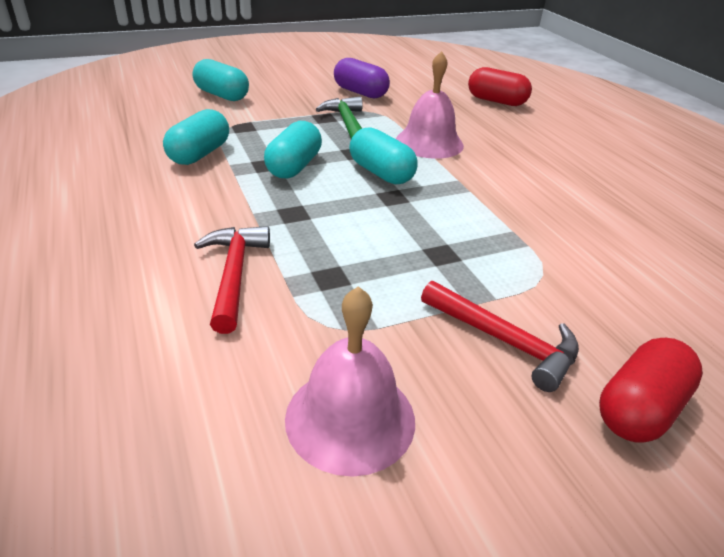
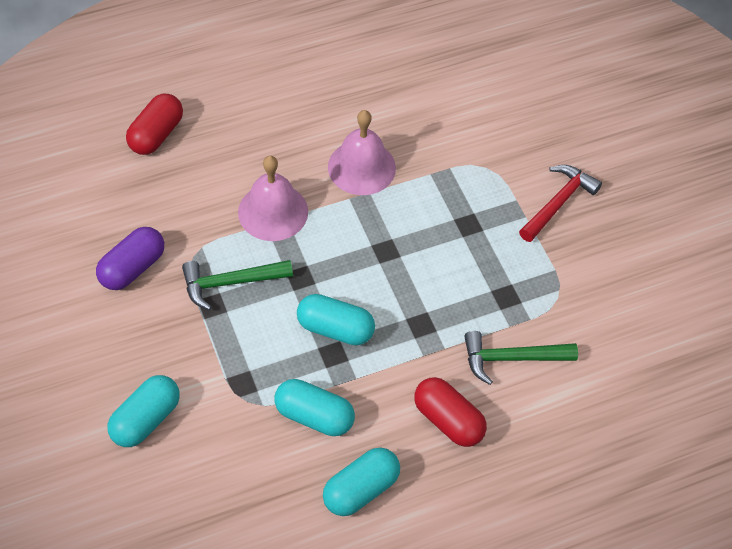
camera: 90 degrees left, 20 degrees up
(234, 274) = (511, 358): red hammer -> green hammer
(350, 418) = (631, 286): pink bell -> pink bell (361, 167)
(381, 173) = (342, 257): turquoise capsule -> turquoise capsule (361, 489)
(639, 408) = (602, 152): red capsule -> red capsule (448, 420)

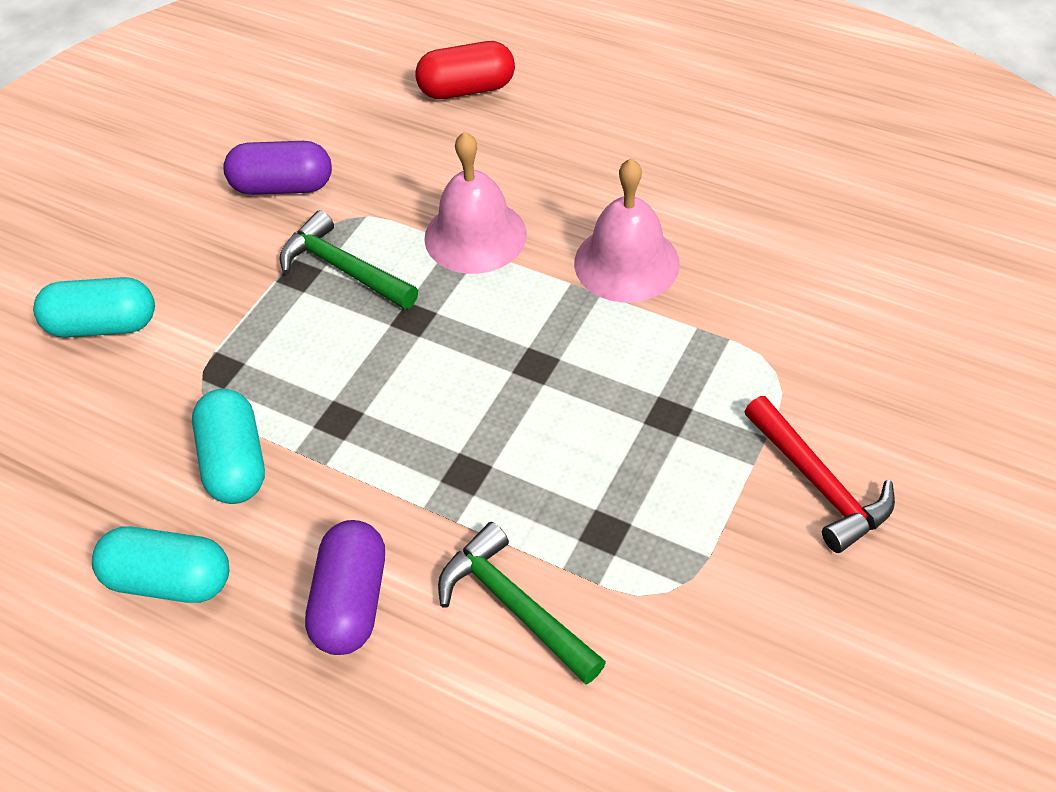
camera: 55 degrees right, 5 degrees down
(335, 328) = (375, 397): turquoise capsule -> none
(448, 420) = (351, 601): red capsule -> purple capsule
(558, 202) = (819, 484): red hammer -> red hammer turned 60 degrees clockwise

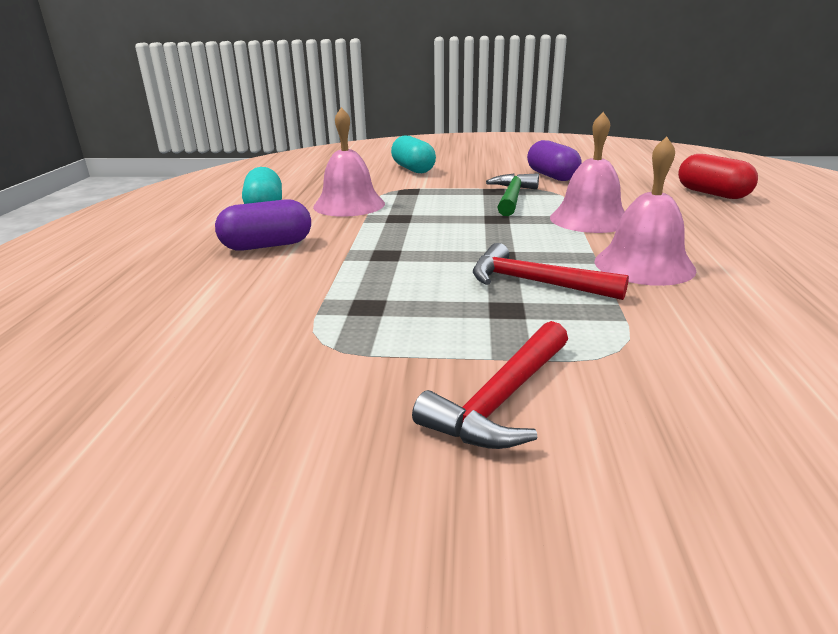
camera: 65 degrees right, 25 degrees down
(235, 462) = (349, 205): turquoise capsule -> pink bell
(514, 605) = (282, 288): green hammer -> none
(621, 367) = (534, 282): none -> red hammer

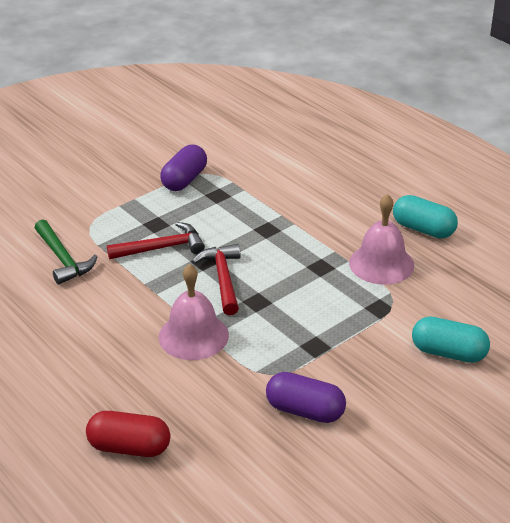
camera: 135 degrees right, 10 degrees up
(267, 245) = (341, 202): purple capsule -> purple capsule (184, 180)
(501, 400) = (113, 185): red hammer -> red hammer (223, 278)
(512, 197) = (286, 341): green hammer -> green hammer (63, 259)
(644, 265) = (117, 294): pink bell -> none

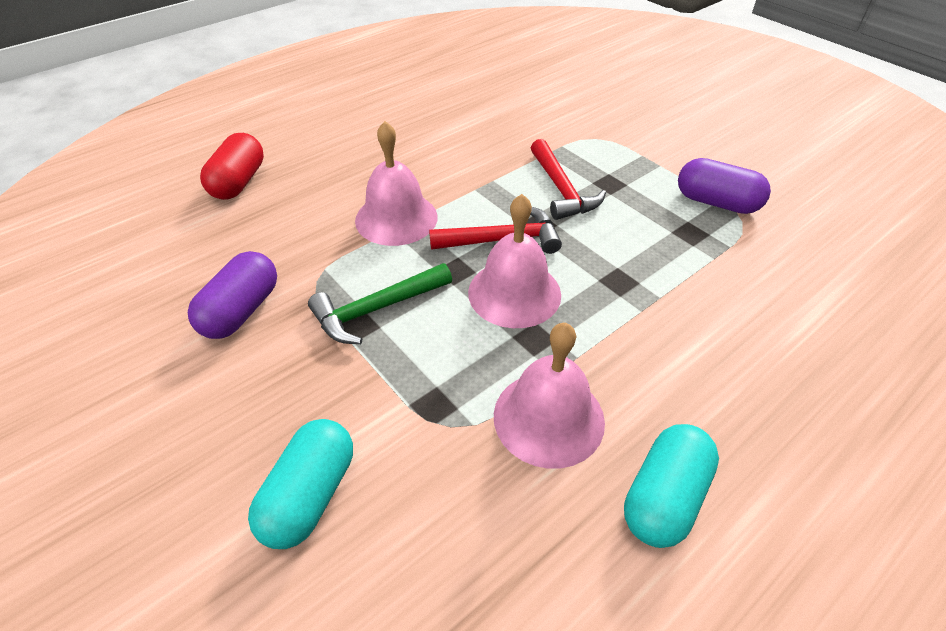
camera: 90 degrees right, 10 degrees up
(63, 259) = (533, 126): green hammer -> green hammer (376, 309)
(280, 274) = (514, 293): none -> pink bell

